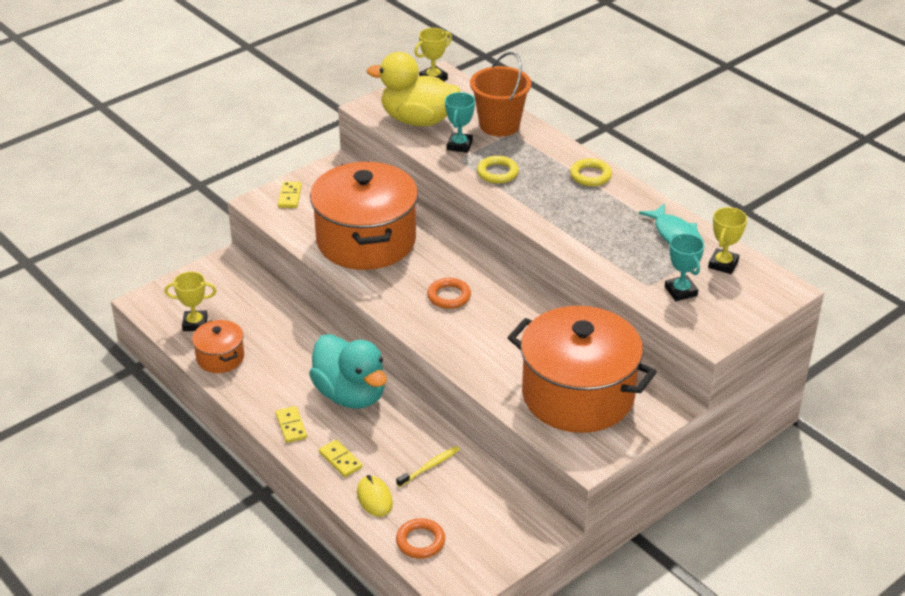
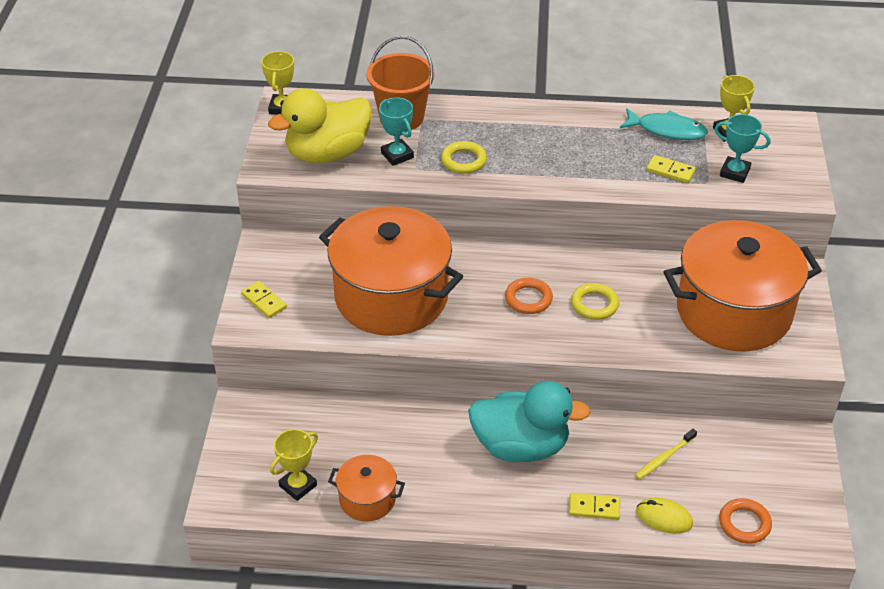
camera: 45 degrees left, 5 degrees up
(291, 426) = (515, 511): yellow domino -> yellow domino (670, 171)
(430, 466) = (664, 458): yellow toothbrush -> yellow toothbrush turned 135 degrees counterclockwise
(590, 175) = (535, 119): yellow ring -> yellow ring (594, 304)

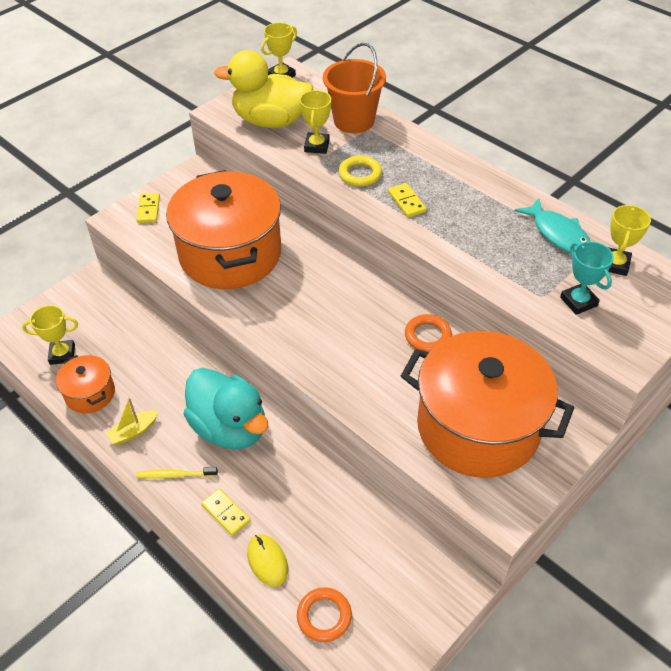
camera: 40 degrees right, 5 degrees up
(397, 155) = (317, 146): turquoise trophy -> yellow trophy
(445, 502) = (133, 431): none -> yellow boat
(528, 299) = (323, 313): orange ring -> orange ring (427, 336)
(594, 304) = (368, 348): yellow ring -> none
(664, 458) = (323, 513): yellow toothbrush -> yellow toothbrush (175, 475)
(670, 171) = (520, 269): yellow domino -> yellow domino (406, 202)

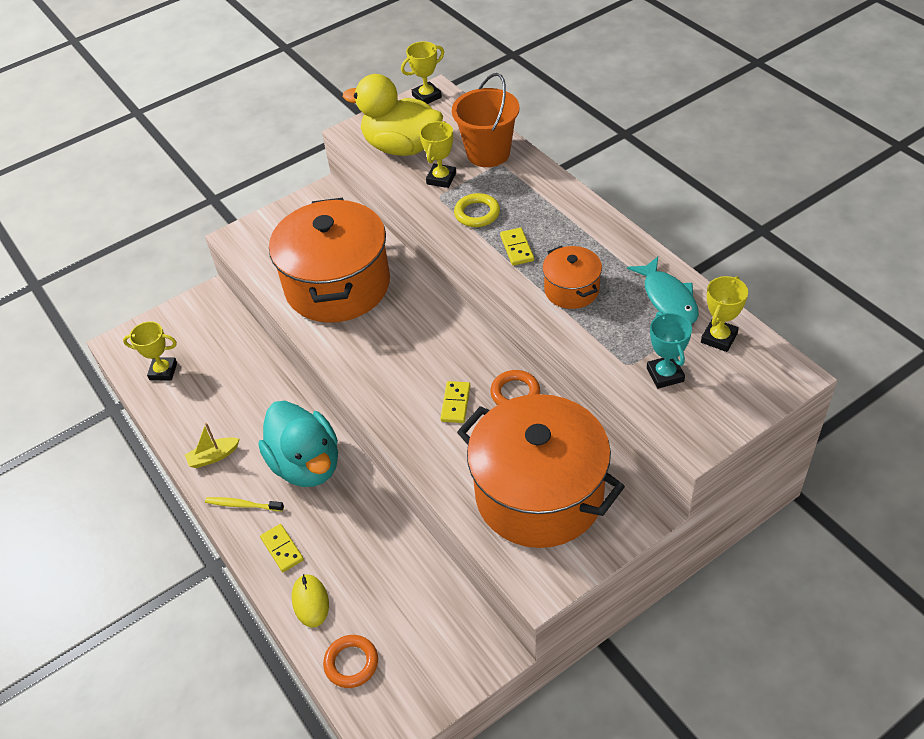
camera: 15 degrees right, 0 degrees up
(90, 394) = (181, 414): orange pot -> orange pot (571, 290)
(148, 209) = (268, 230): yellow domino -> yellow domino (455, 403)

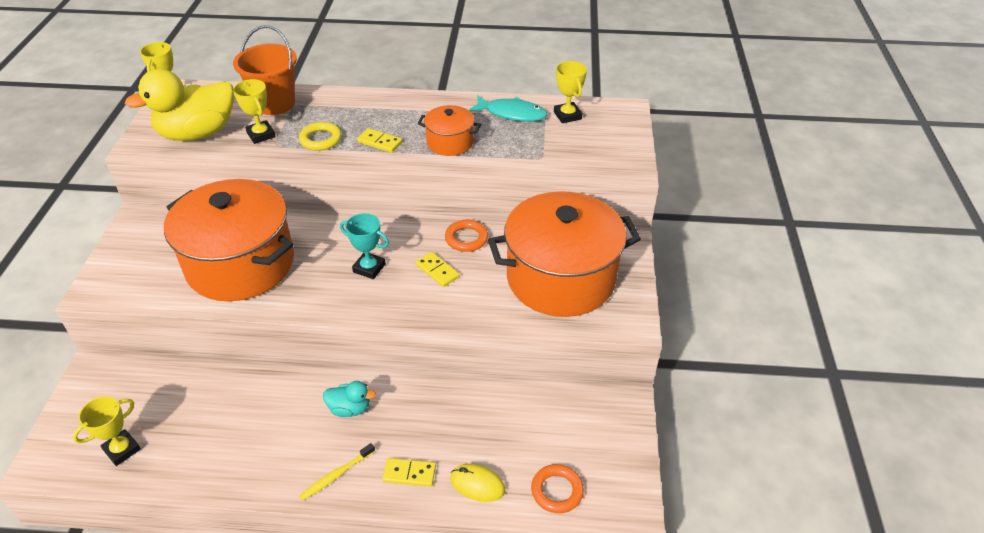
camera: 55 degrees left, 5 degrees down
(213, 457) = (262, 467): yellow boat -> none
(306, 464) = (350, 408): turquoise duck -> turquoise duck, size x0.47
(665, 374) = (568, 149): turquoise trophy -> turquoise trophy (369, 268)

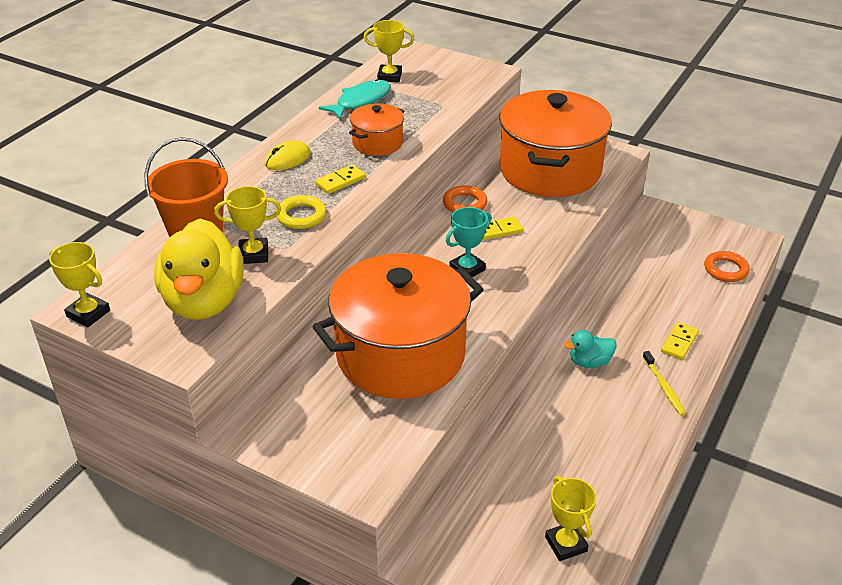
camera: 65 degrees left, 5 degrees down
(350, 408) = (589, 362): turquoise duck -> turquoise duck turned 135 degrees counterclockwise
(477, 484) = (704, 308): yellow mouse -> yellow mouse (287, 159)

